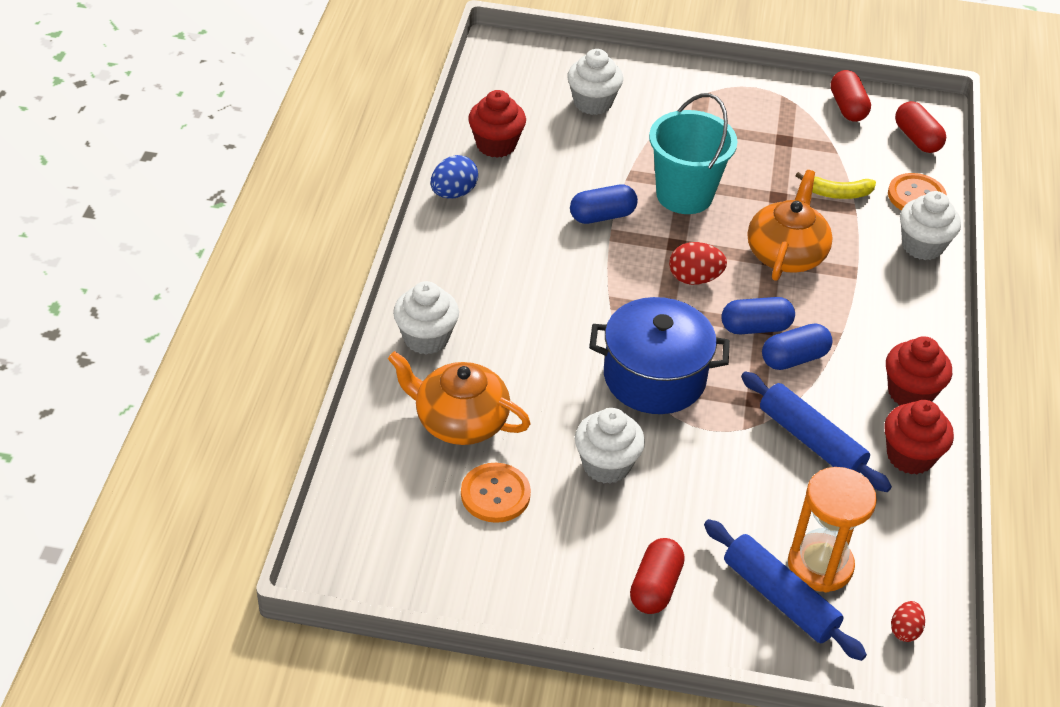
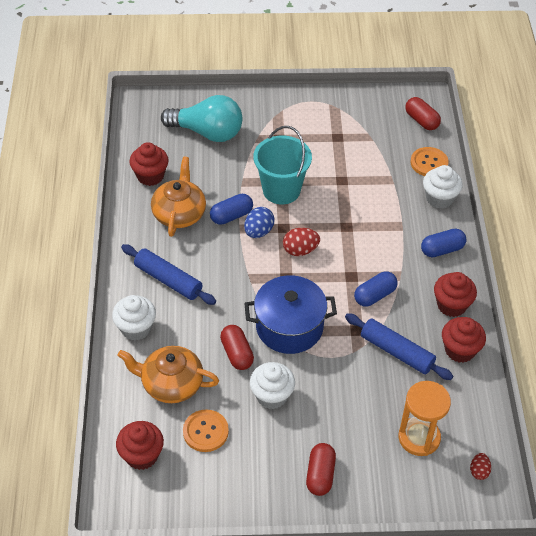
camera: 10 degrees left, 5 degrees up
(393, 508) = (142, 455): none -> red cupcake
(453, 193) = (130, 217): blue egg -> blue egg (258, 231)
(592, 103) = (207, 132): white cupcake -> turquoise light bulb
(755, 327) = (346, 278): blue capsule -> blue capsule (442, 250)
(779, 598) = (398, 465): blue rolling pin -> blue rolling pin (168, 280)
(786, 254) = (355, 221): orange teapot -> orange teapot (179, 213)
(837, 193) = (378, 170): yellow banana -> none
(847, 107) = (373, 105): red capsule -> red capsule (237, 353)

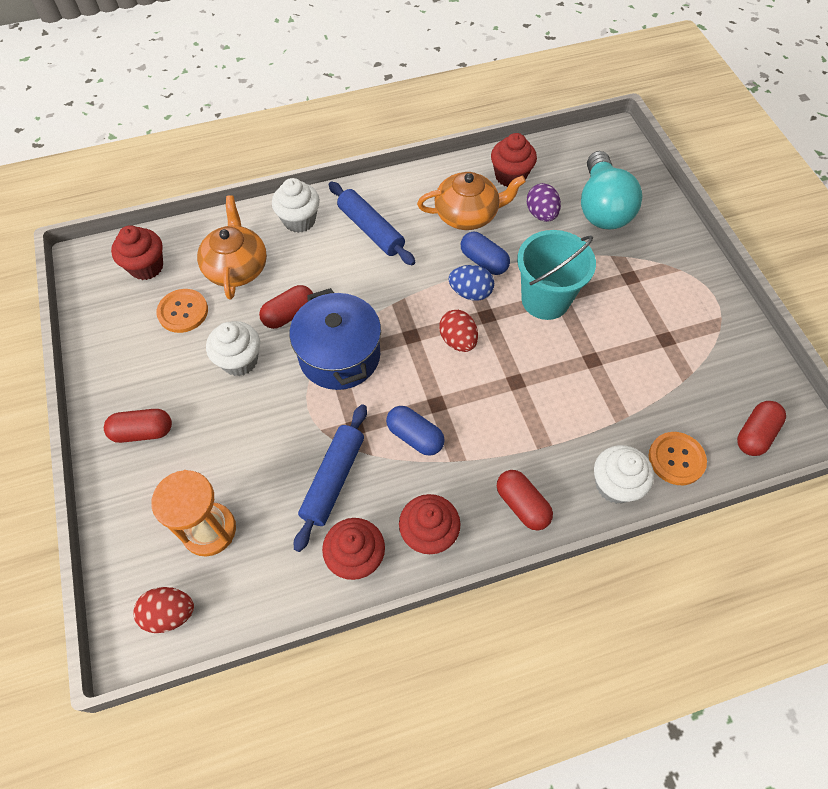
camera: 75 degrees right, 10 degrees up
(168, 280) = (371, 229): blue rolling pin -> blue rolling pin turned 60 degrees counterclockwise
(198, 169) = (541, 214): none -> purple egg
(442, 250) = (522, 505): blue capsule -> red capsule
(479, 471) = (170, 614): red egg -> red egg, size x1.58

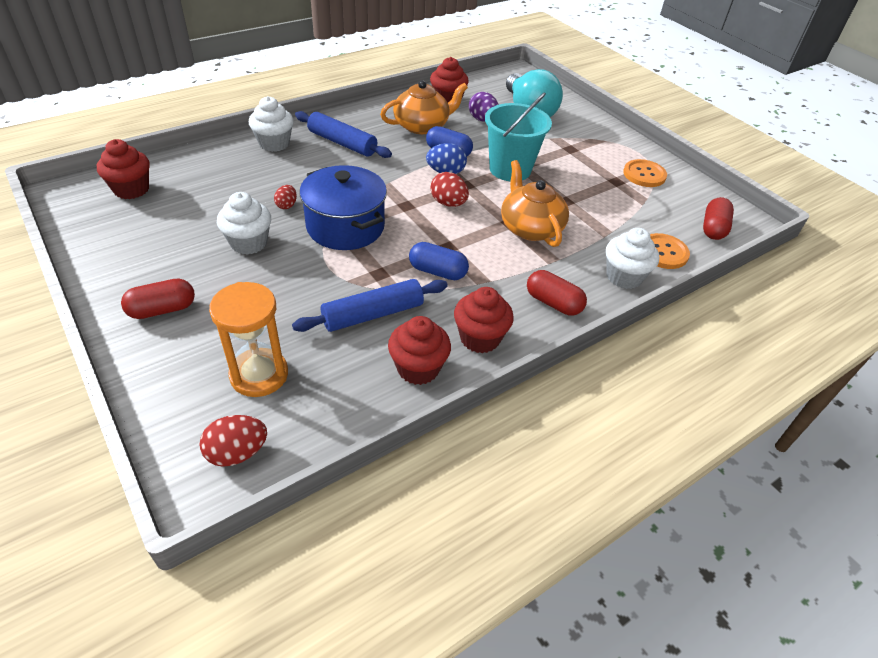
camera: 20 degrees left, 15 degrees down
(183, 312) = (179, 216): orange button -> orange button (644, 175)
(236, 267) = (224, 180): orange teapot -> orange teapot (530, 228)
(289, 314) = (287, 205): red capsule -> red egg
(333, 479) = (373, 314): blue rolling pin -> blue rolling pin turned 60 degrees clockwise

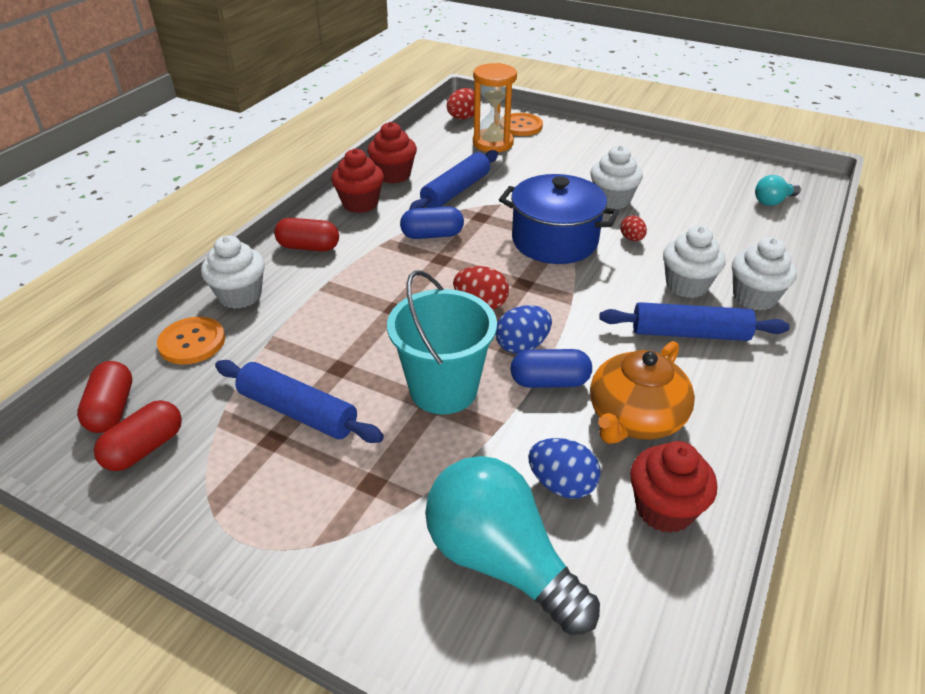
camera: 155 degrees right, 5 degrees down
(131, 189) = (773, 201): red cupcake -> turquoise light bulb
(162, 310) = (599, 149): red capsule -> red capsule (145, 448)
(302, 164) = (686, 285): none -> white cupcake
(482, 120) = (561, 484): purple egg -> blue egg
(530, 228) = (367, 311): orange teapot -> none
(599, 188) = (298, 412): none -> blue rolling pin
(644, 175) = (225, 478): orange button -> orange button (521, 126)

